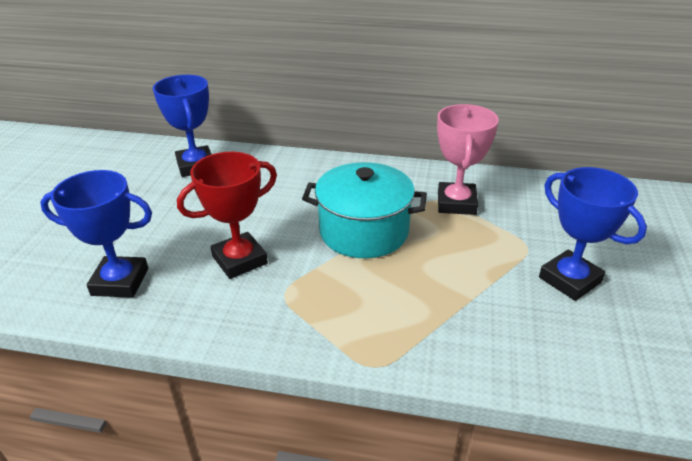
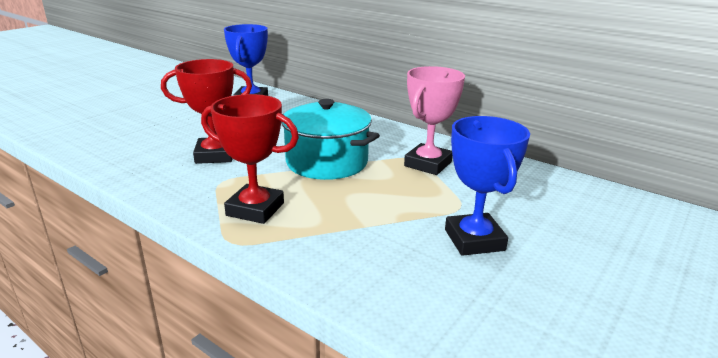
camera: 25 degrees right, 10 degrees down
(120, 282) = (126, 146): blue trophy -> none
(356, 317) = (255, 209): none -> red trophy

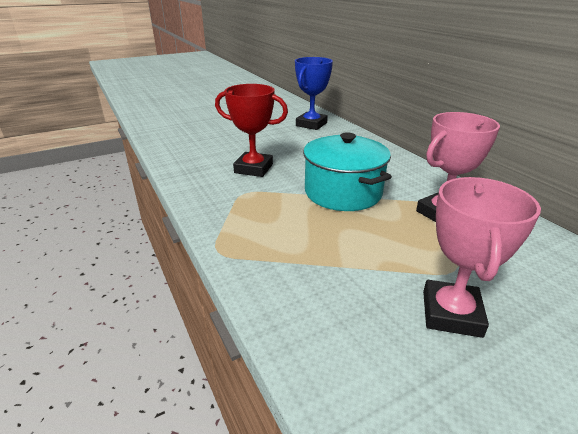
camera: 25 degrees right, 5 degrees up
(255, 209) = (255, 225): red trophy -> none
(474, 240) = (451, 313): blue trophy -> pink trophy

